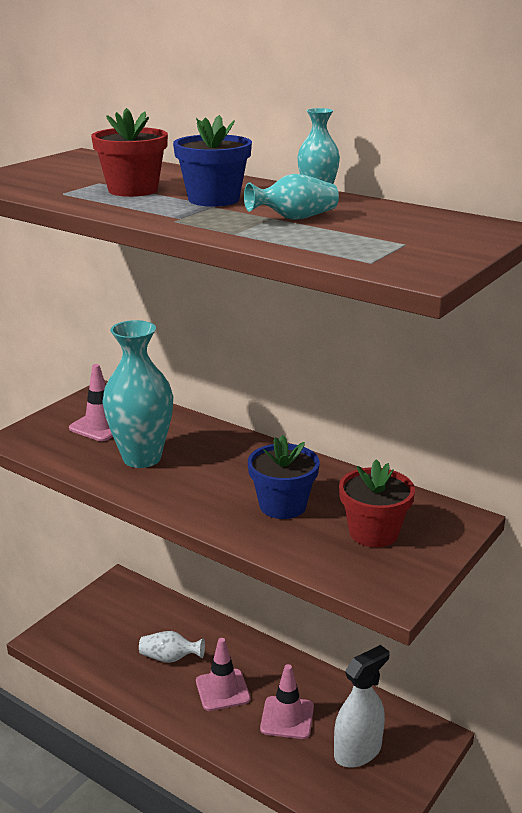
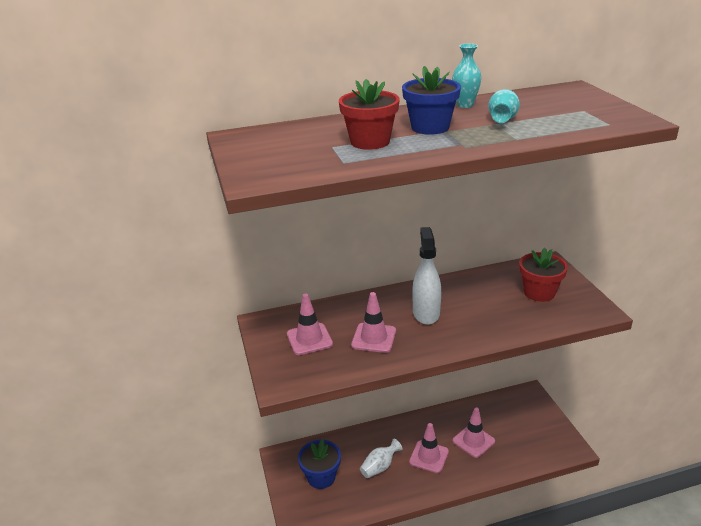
camera: 50 degrees left, 5 degrees up
(142, 458) = (374, 338): turquoise vase -> pink traffic cone
(282, 505) = (485, 309): blue flower pot -> blue flower pot (321, 477)
(358, 751) = (519, 427): white spray bottle -> white spray bottle (426, 313)

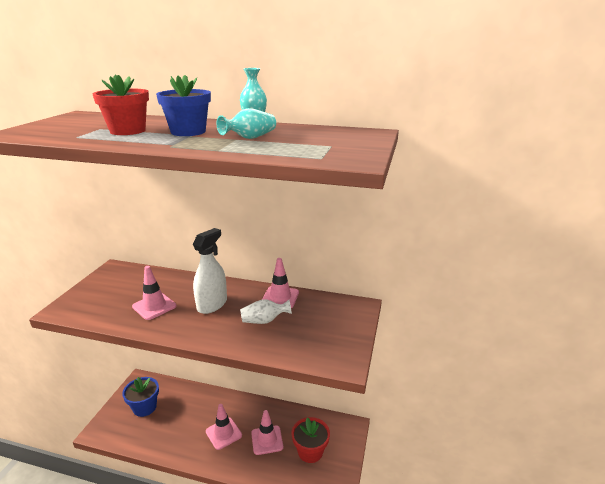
camera: 30 degrees right, 5 degrees down
(309, 339) = (119, 290): pink traffic cone -> pink traffic cone (280, 297)
(379, 467) = (185, 421): white vase -> white vase (264, 321)
(539, 292) = (316, 325): red flower pot -> red flower pot (310, 451)

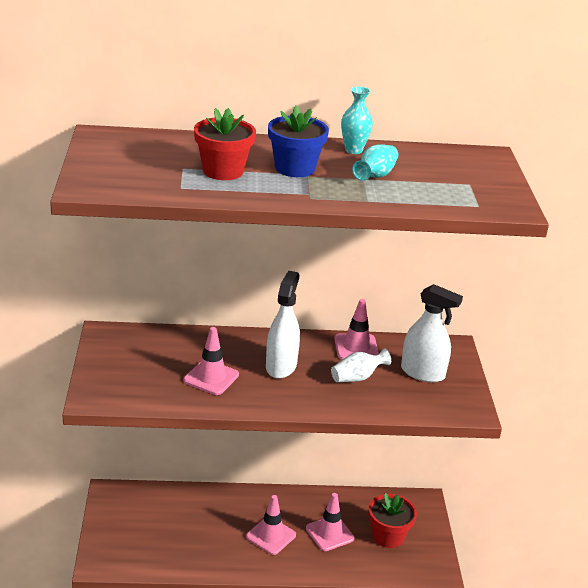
camera: 20 degrees left, 5 degrees up
(144, 407) = (143, 524): blue flower pot -> none
(321, 324) = (423, 373): none -> white spray bottle

